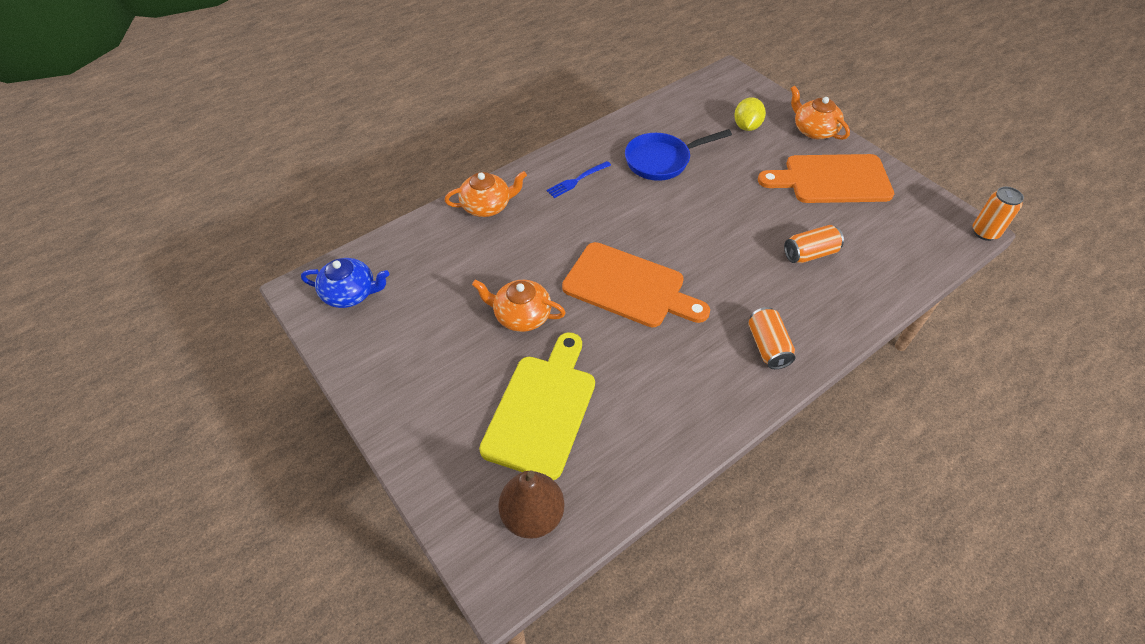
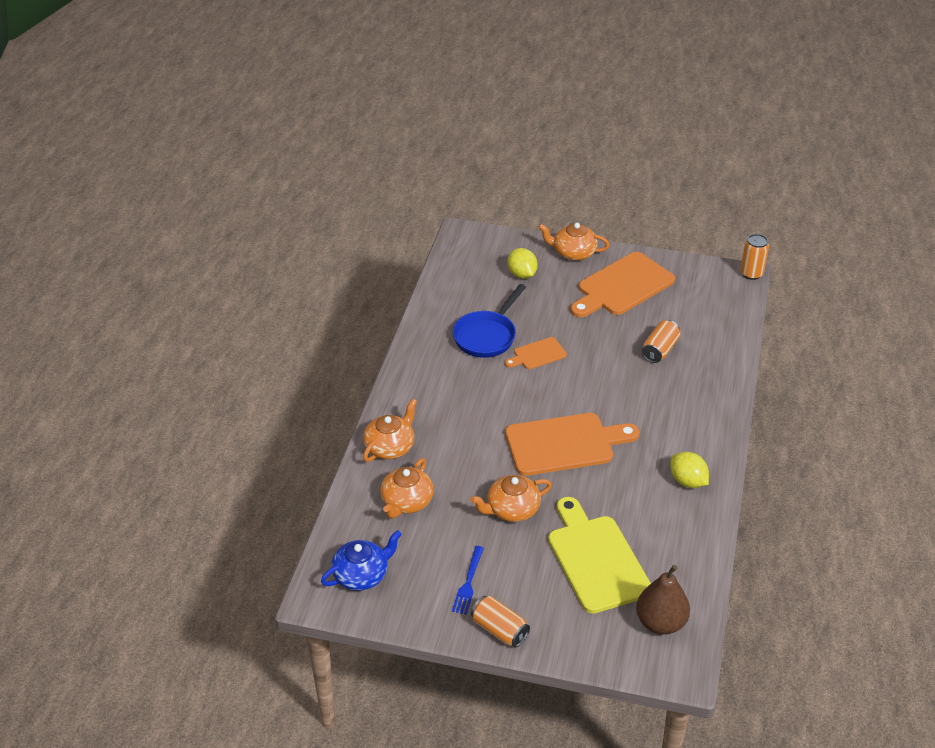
camera: 40 degrees left, 10 degrees down
(449, 256) = (406, 502): none -> orange teapot
(577, 180) = (438, 387): blue fork -> blue fork (468, 582)
(689, 197) = (537, 354): none -> orange cutting board
(708, 393) = (687, 481): none -> yellow lemon
(768, 346) = (694, 429): orange can -> orange can (499, 630)

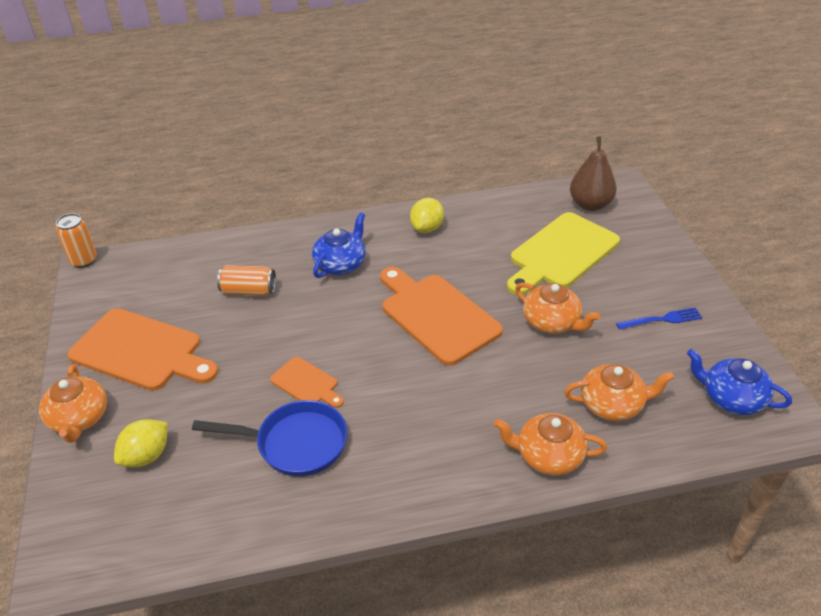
camera: 115 degrees left, 0 degrees up
(499, 630) = (688, 283): orange can -> none
(665, 410) = (341, 264): none -> blue teapot

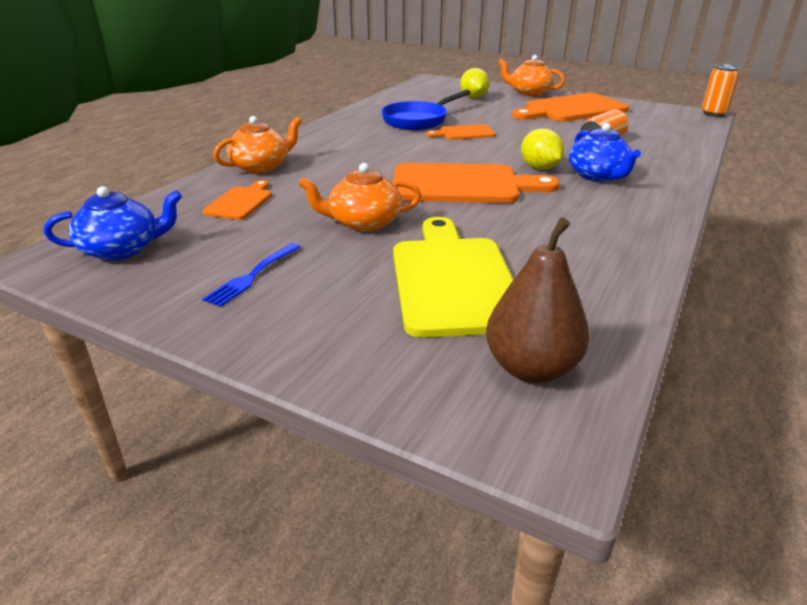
camera: 130 degrees right, 10 degrees down
(427, 228) = (615, 228): yellow lemon -> yellow lemon (539, 168)
(612, 405) = (240, 202): orange teapot -> orange cutting board

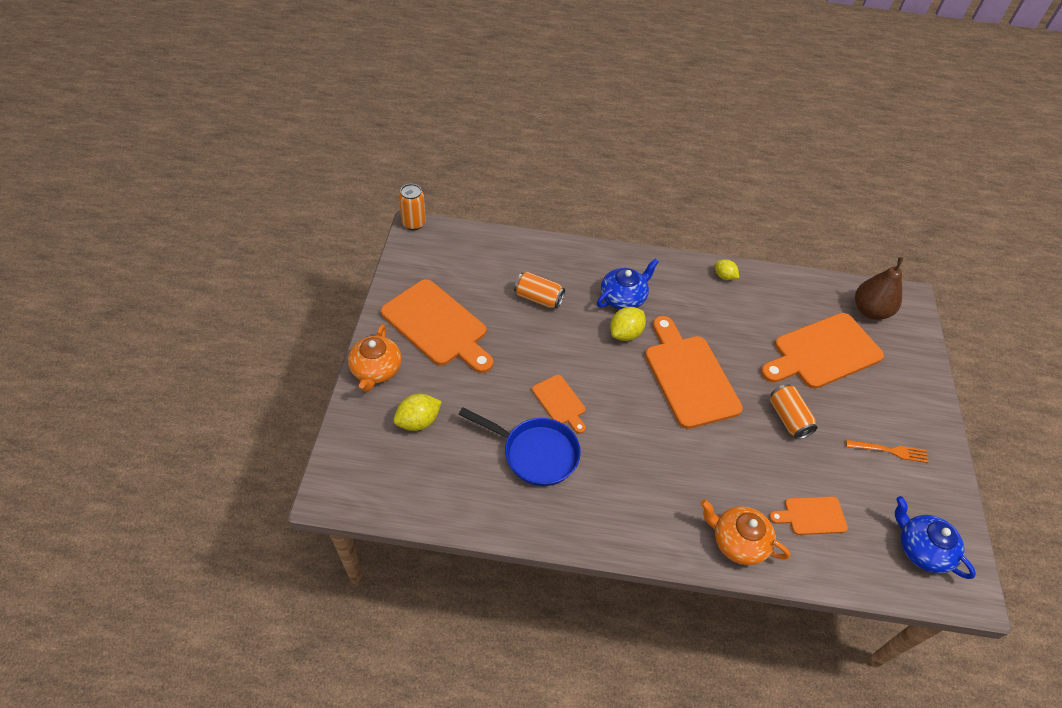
camera: 115 degrees left, 20 degrees up
(253, 276) = (890, 451): blue fork -> orange fork
(363, 222) = (788, 418): orange teapot -> orange can
(453, 280) = (823, 352): yellow cutting board -> orange cutting board
(638, 243) = (724, 276): none -> yellow lemon

